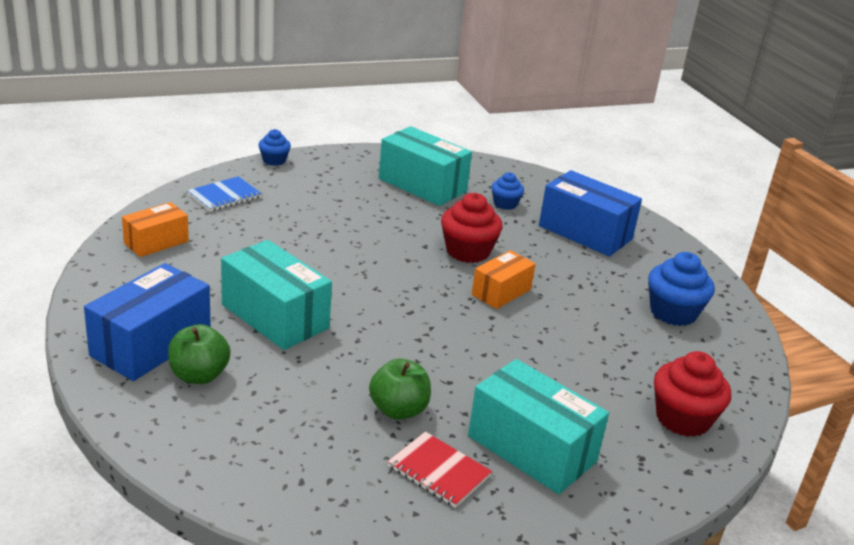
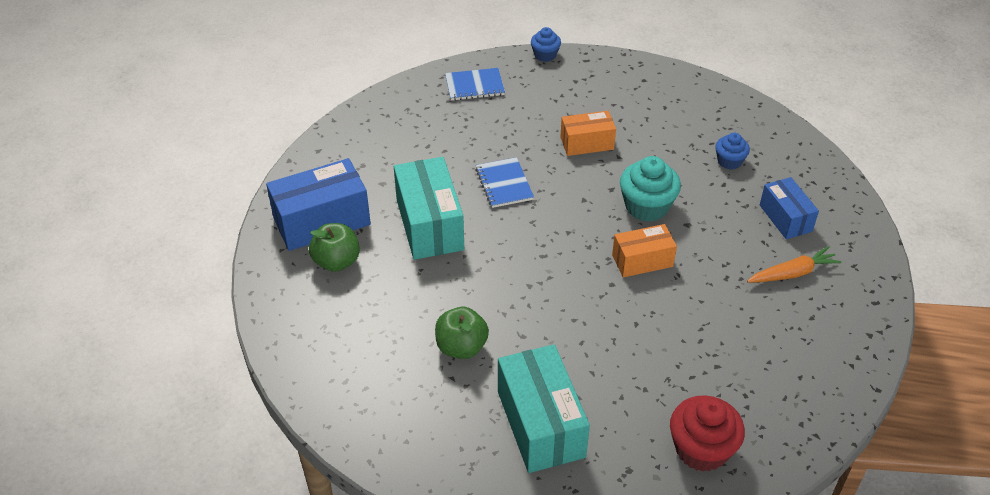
camera: 35 degrees right, 15 degrees up
(156, 242) = (388, 122): orange box -> orange box (587, 143)
(322, 265) = (504, 184): none -> blue notebook
(422, 185) = (663, 117): turquoise box -> none
(439, 471) = (450, 414): red notebook -> none
(467, 251) = (646, 206): red cupcake -> turquoise cupcake
(585, 232) = (785, 218): blue box -> blue box, size x0.60
(627, 269) = (792, 273): none -> orange carrot
(673, 312) = (796, 337): blue cupcake -> none

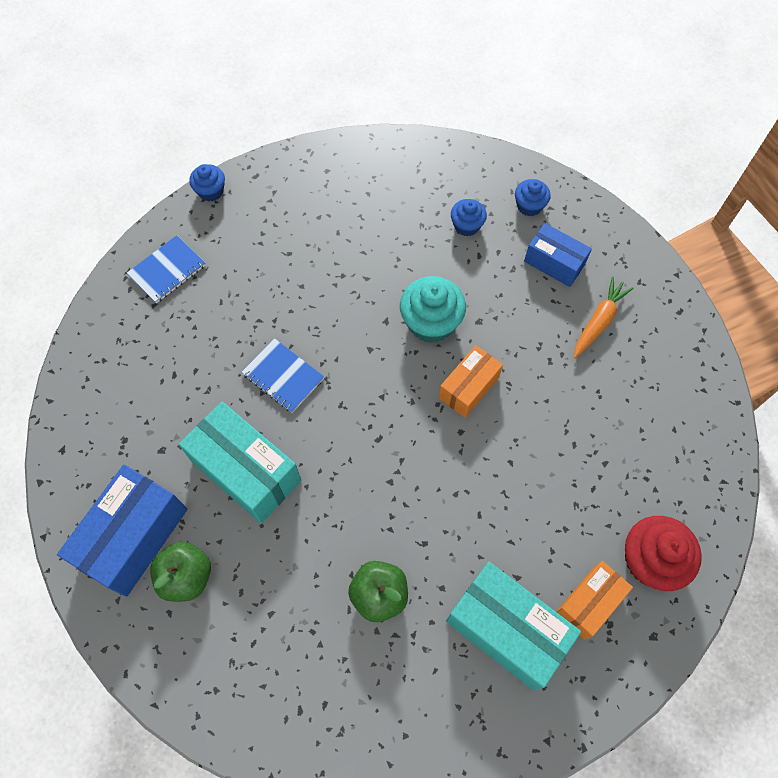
camera: 35 degrees left, 20 degrees up
(587, 143) = (326, 279): orange box -> orange box (589, 603)
(795, 172) = (529, 206): none -> blue cupcake

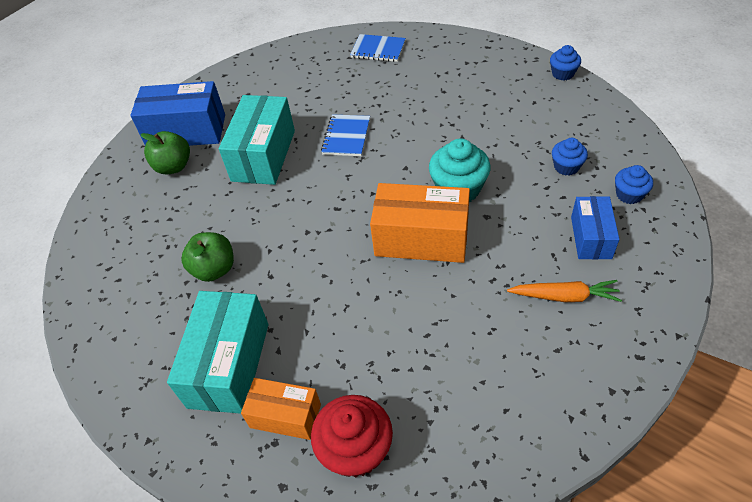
camera: 65 degrees right, 15 degrees down
(211, 191) = (454, 36): blue cupcake -> blue cupcake (563, 74)
(469, 388) = (421, 239): orange box -> orange box, size x1.66

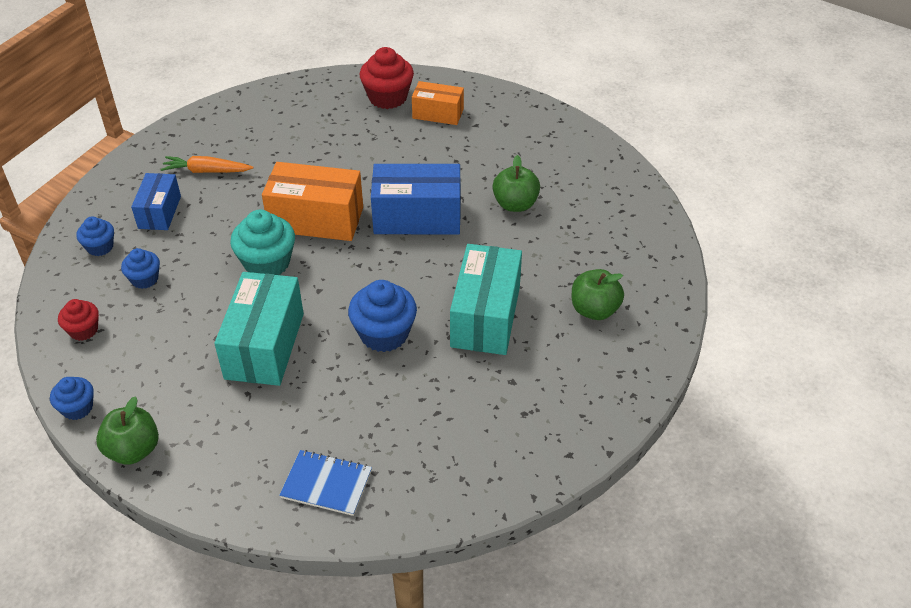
camera: 175 degrees right, 5 degrees down
(186, 131) = (595, 358): blue box -> blue box (417, 217)
(229, 364) = (486, 141): turquoise box -> turquoise box (264, 346)
(346, 137) = (384, 334): blue notebook -> blue cupcake
(509, 55) = (133, 450): none -> green apple
(593, 122) = (83, 330): none -> red cupcake

